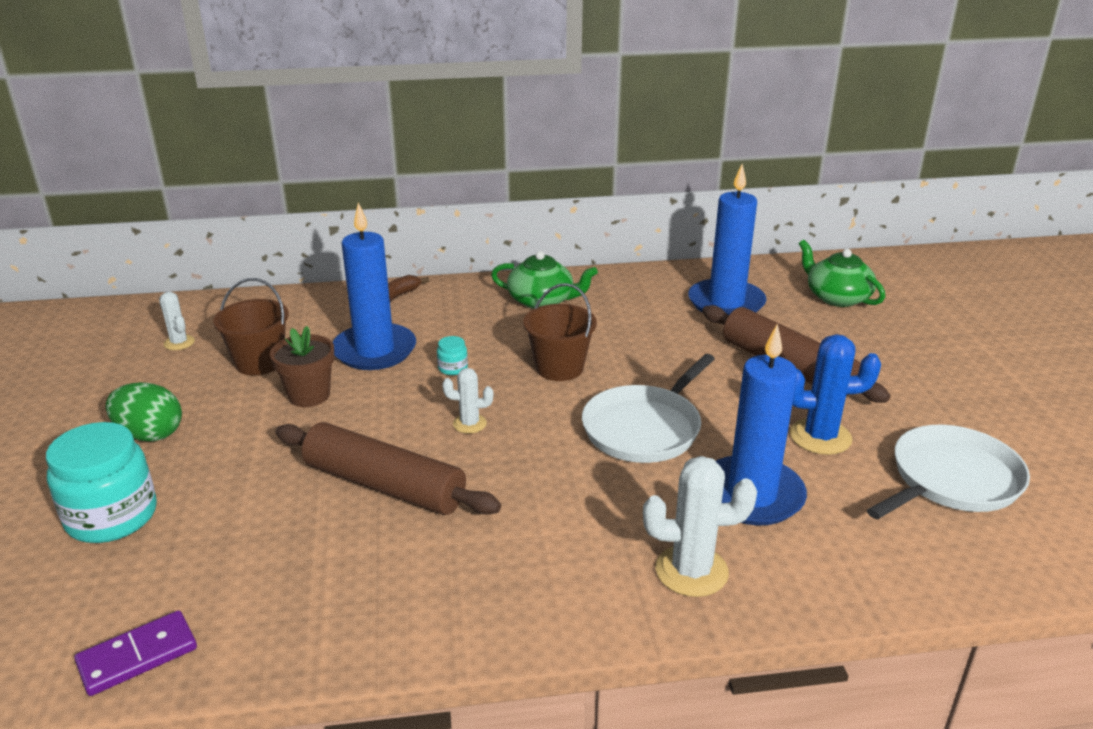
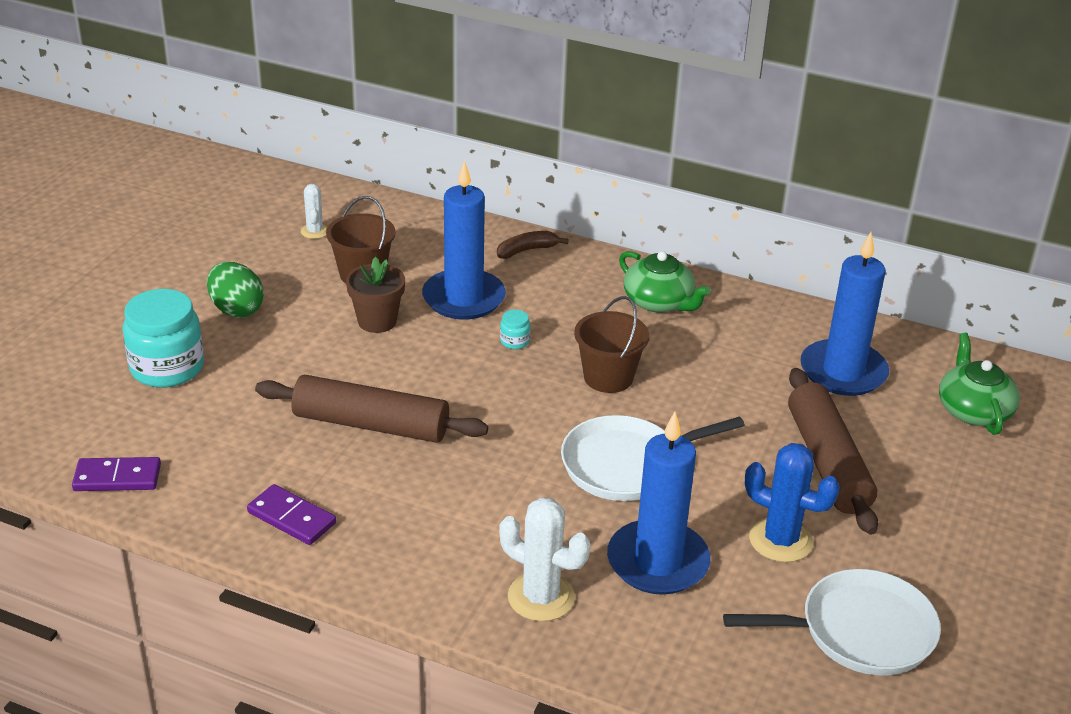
camera: 30 degrees right, 5 degrees up
(381, 608) = (291, 518): none -> purple domino
(384, 485) = (371, 424): brown rolling pin -> brown rolling pin turned 45 degrees counterclockwise
(469, 424) = (482, 399): white cactus -> none

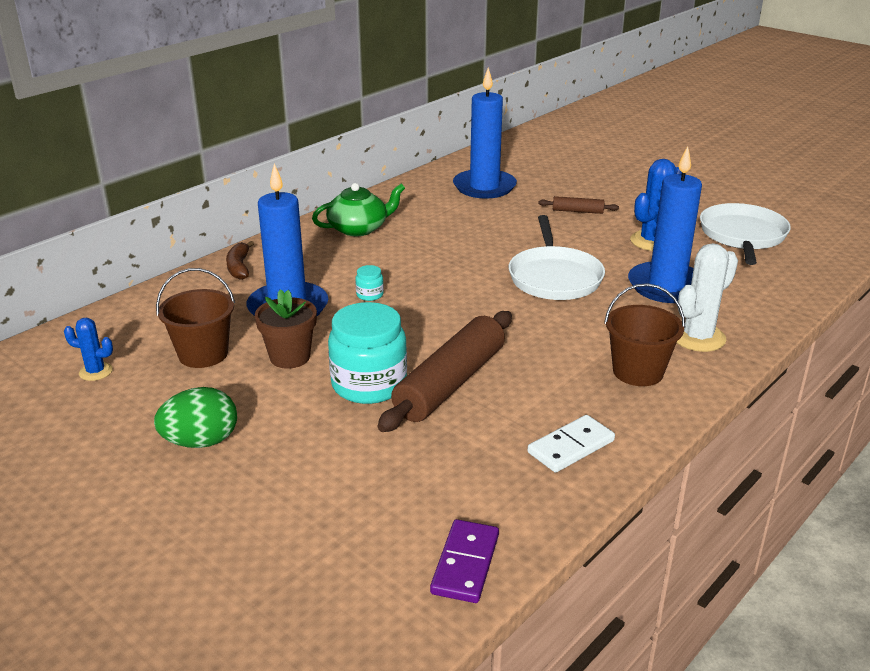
camera: 70 degrees left, 5 degrees down
(167, 368) = (278, 505): turquoise jar -> turquoise jar (369, 384)
(291, 518) = (571, 446): purple domino -> white domino
(314, 231) = (96, 372): white cactus -> blue cactus
(608, 377) = (443, 265): brown bucket -> brown bucket (638, 372)
(827, 462) = (577, 211): brown rolling pin -> brown rolling pin, size x0.46
(973, 410) = (543, 161): green teapot -> none

